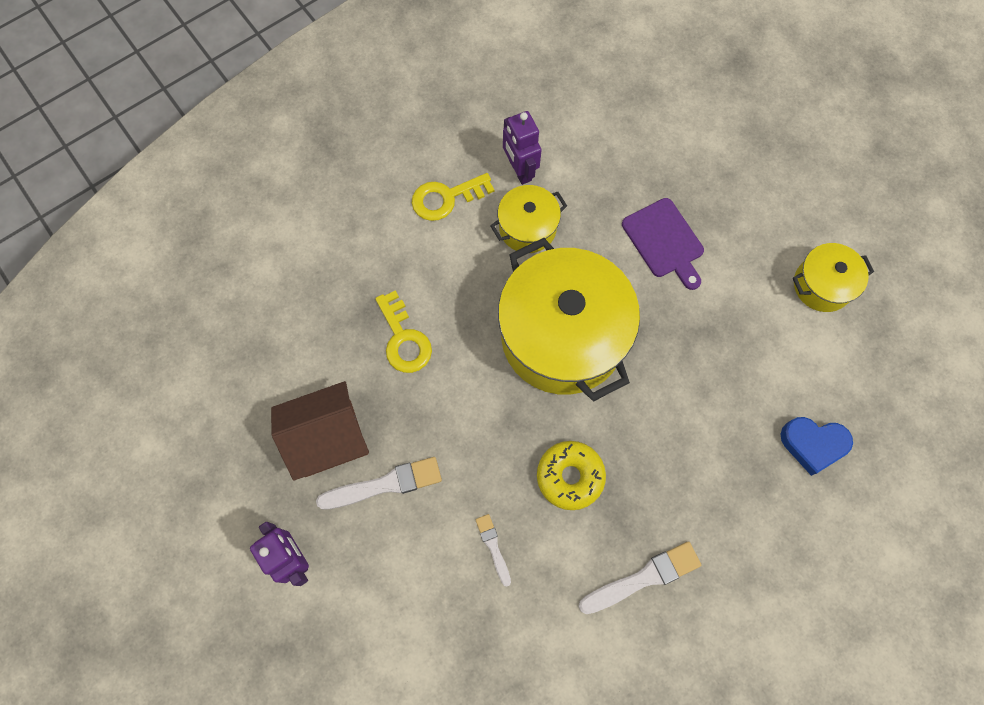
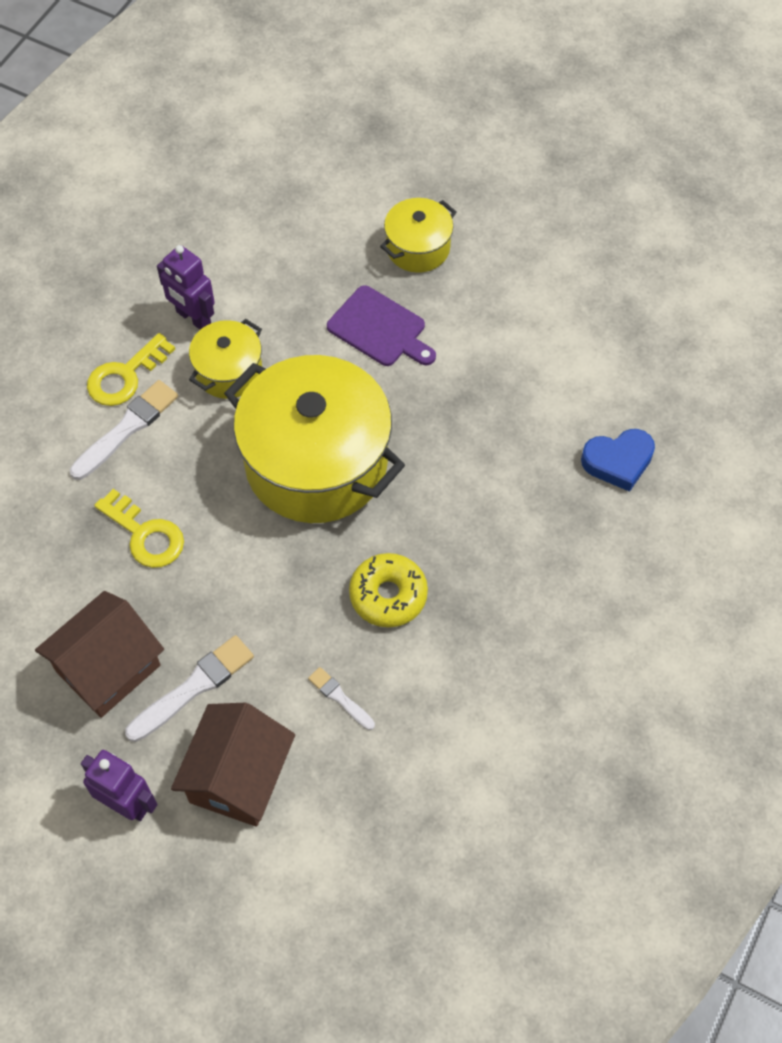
camera: 25 degrees left, 10 degrees down
(386, 577) = (238, 777): none -> brown house
(643, 578) = (508, 659): white brush -> white brush (126, 429)
(822, 285) = (558, 309): yellow pot -> yellow pot (418, 248)

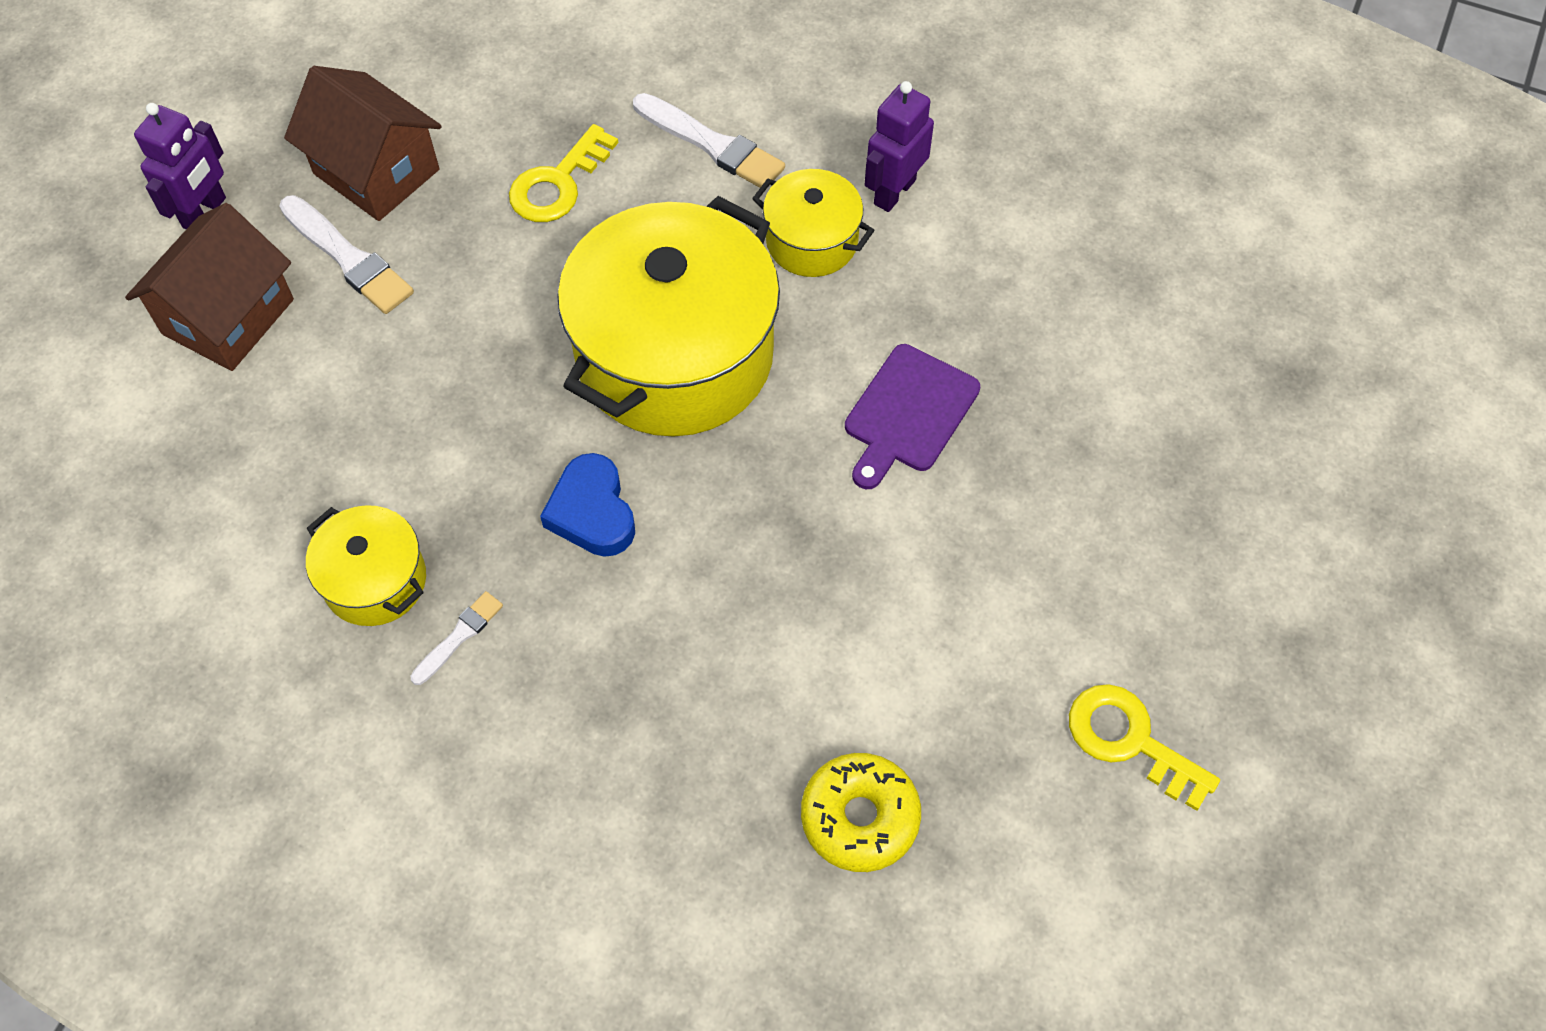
camera: 85 degrees right, 0 degrees up
(125, 376) = (791, 132): yellow key -> yellow key (1129, 741)
(238, 777) = (228, 317): brown house -> brown house turned 75 degrees counterclockwise
(340, 698) = (327, 414): white brush -> white brush (459, 637)
(388, 595) = (473, 457): yellow donut -> yellow donut (860, 817)
(418, 248) = (1066, 452): yellow pot -> yellow pot (375, 580)
(618, 461) = (705, 753): blue heart -> blue heart (592, 512)

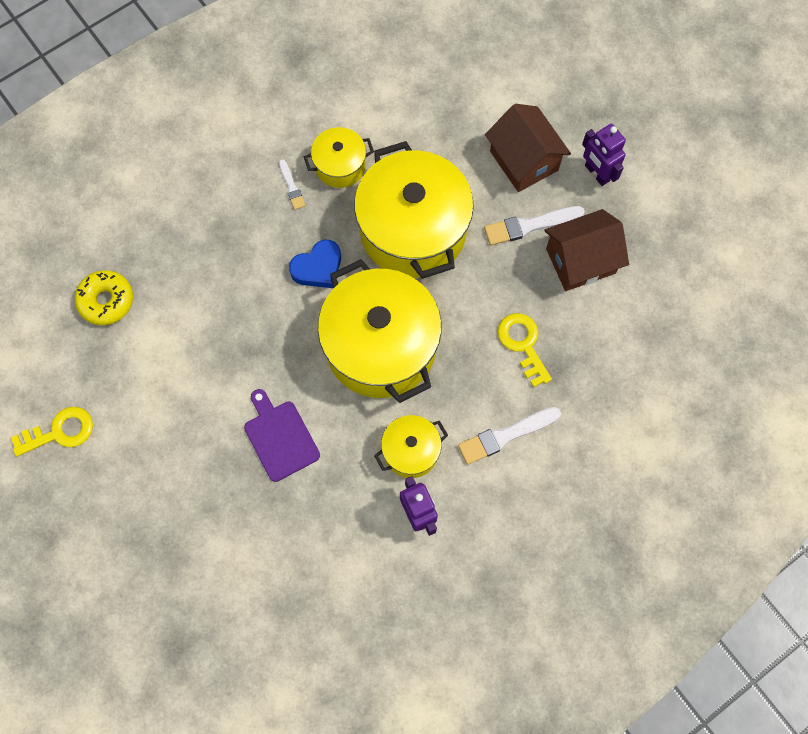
camera: 120 degrees right, 10 degrees up
(444, 409) = (413, 230): none -> yellow pot
(592, 512) = (318, 267): blue heart -> blue heart turned 135 degrees clockwise

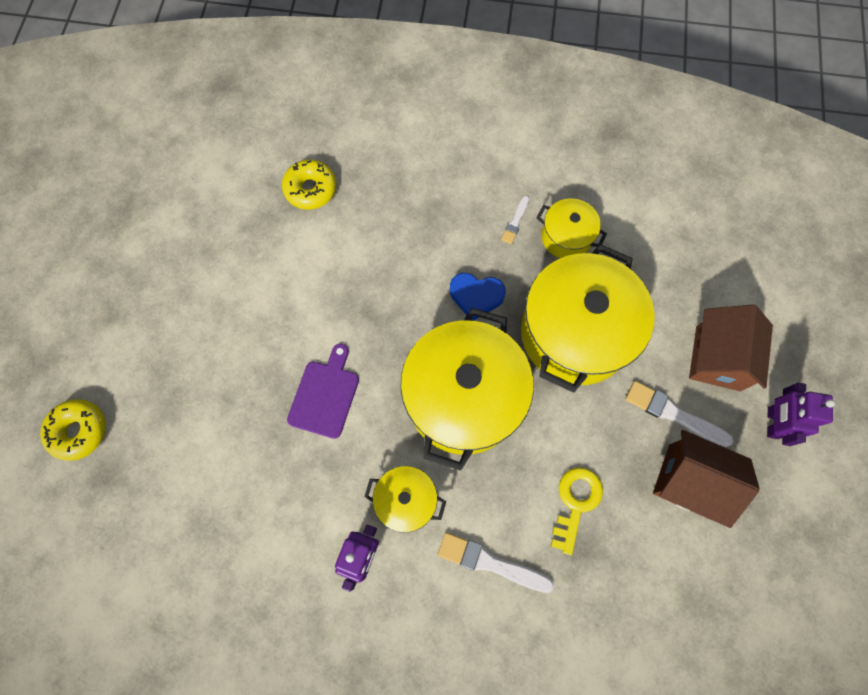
camera: 45 degrees right, 0 degrees up
(60, 431) = (192, 250): yellow key -> none
(120, 639) = (79, 431): none -> yellow donut

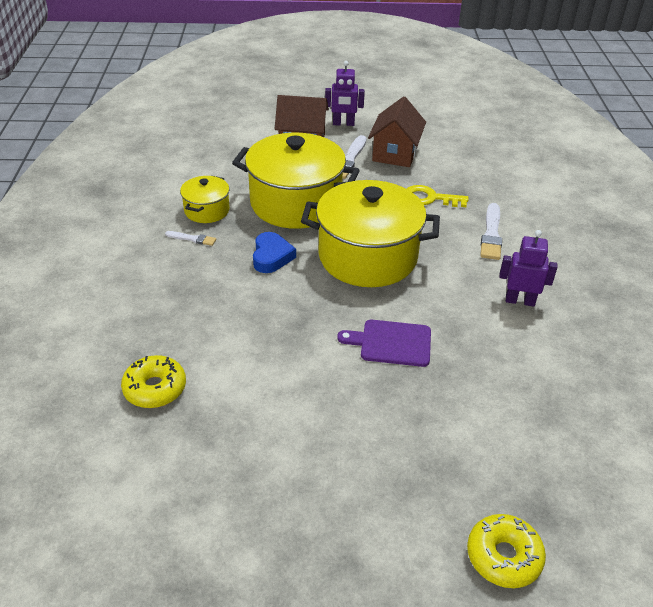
camera: 100 degrees left, 30 degrees down
(406, 500) = (465, 281): yellow pot -> none

